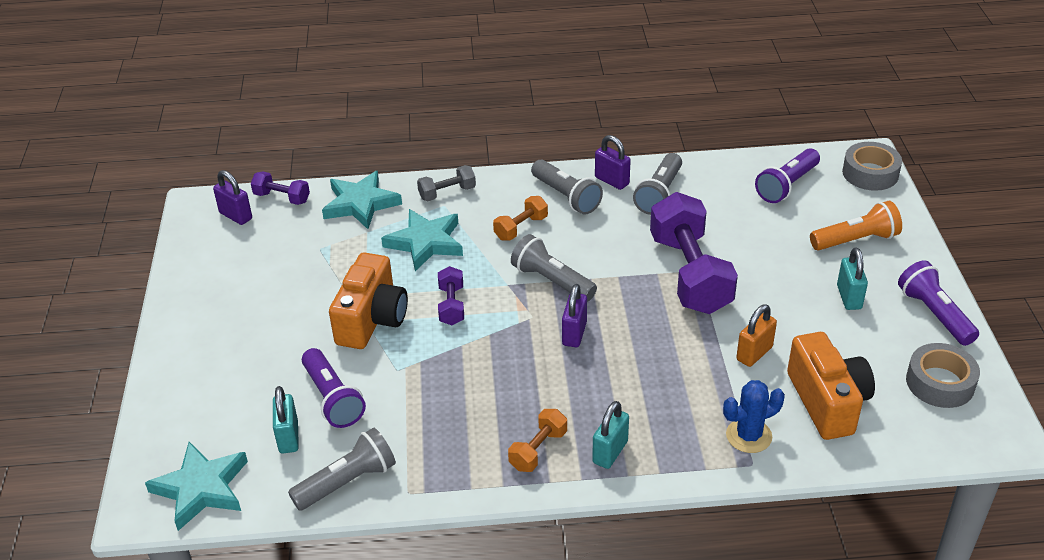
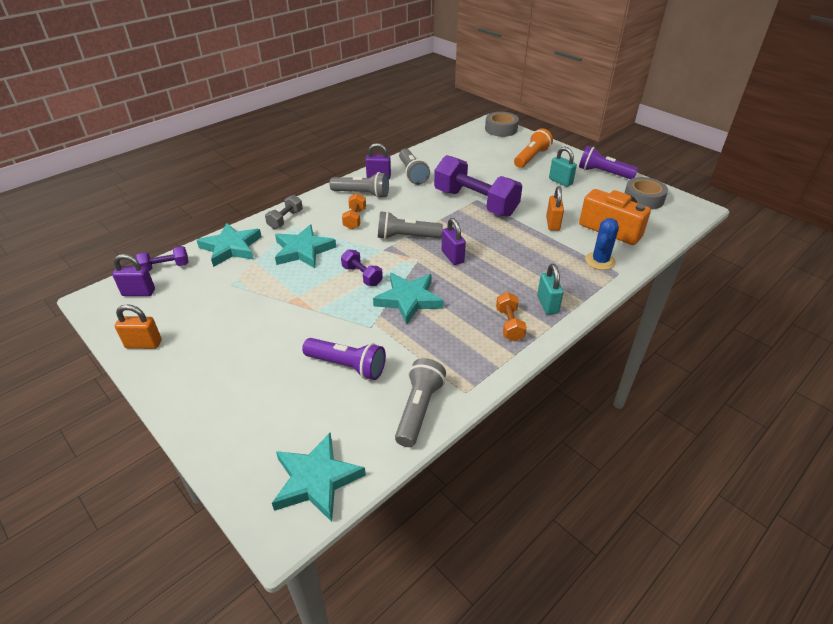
camera: 40 degrees left, 0 degrees up
(193, 275) = (143, 344): none -> orange padlock
(288, 437) = (344, 407): turquoise padlock -> none
(372, 320) = (318, 307): orange camera -> none
(467, 360) = (409, 300): none -> turquoise star
(787, 186) = (470, 147): purple flashlight -> none

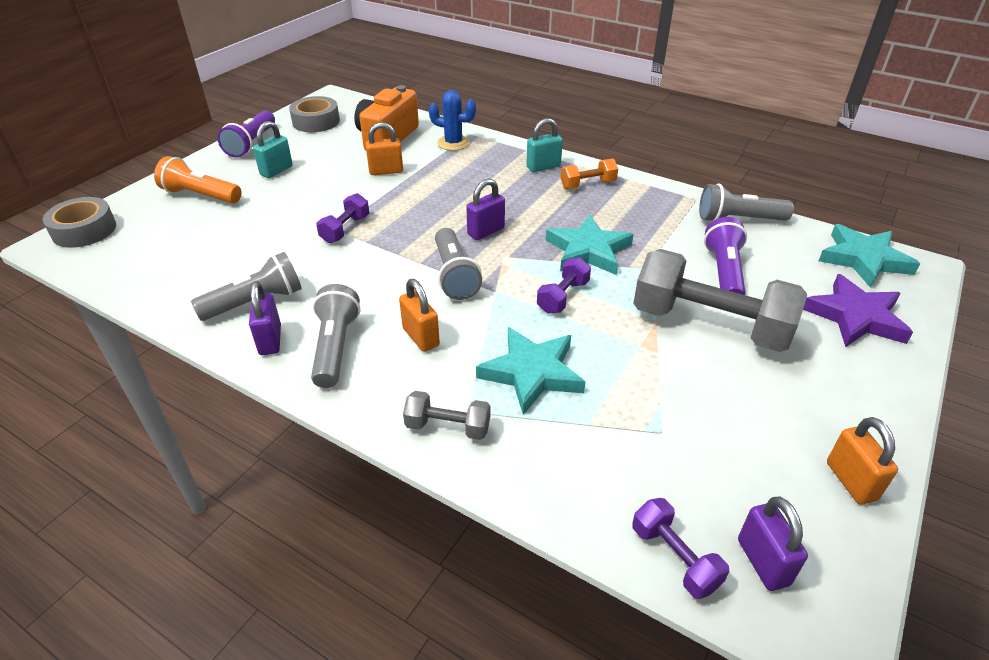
camera: 105 degrees left, 0 degrees up
(231, 248) = (566, 474): turquoise star -> none
(253, 425) = (855, 316): none -> purple star
(296, 335) = (709, 324): none -> grey dumbbell
(355, 219) = (421, 337): orange dumbbell -> orange padlock
(475, 203) = (345, 229): purple dumbbell -> purple dumbbell, size x0.47

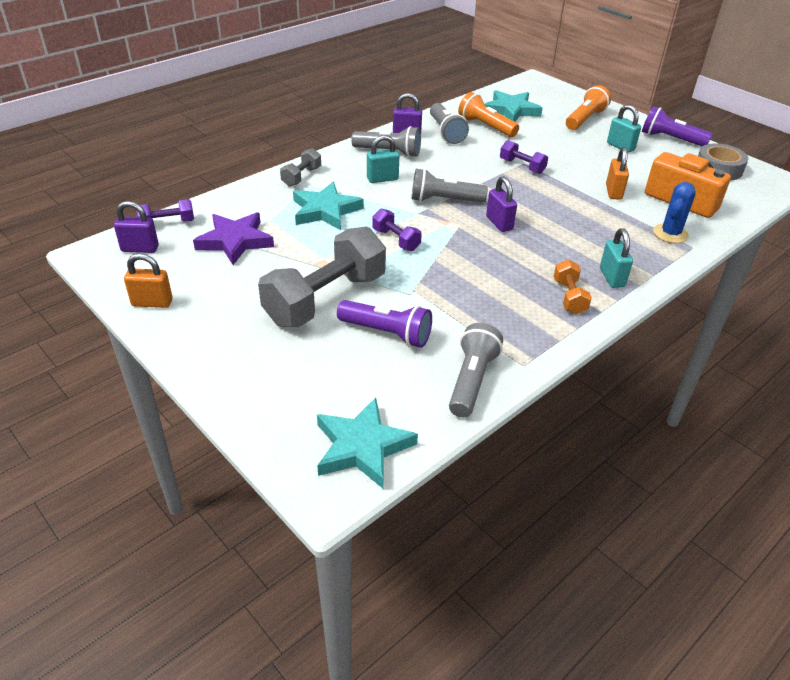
camera: 105 degrees right, 0 degrees up
(84, 230) = (547, 87): grey tape -> none
(231, 269) = (486, 127): none -> orange flashlight
(421, 337) = (382, 179): orange padlock -> turquoise padlock
(588, 251) = (452, 267): turquoise star -> turquoise star (511, 110)
(855, 316) = (285, 390): purple star -> purple star (235, 241)

